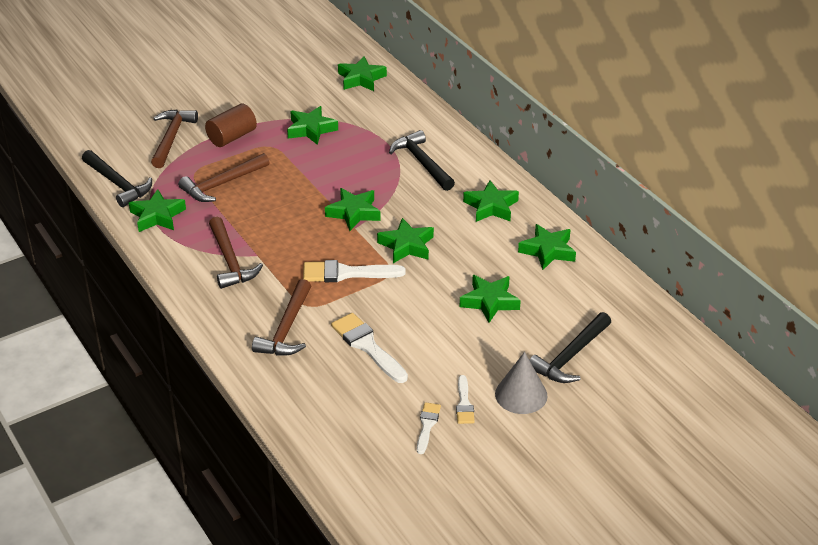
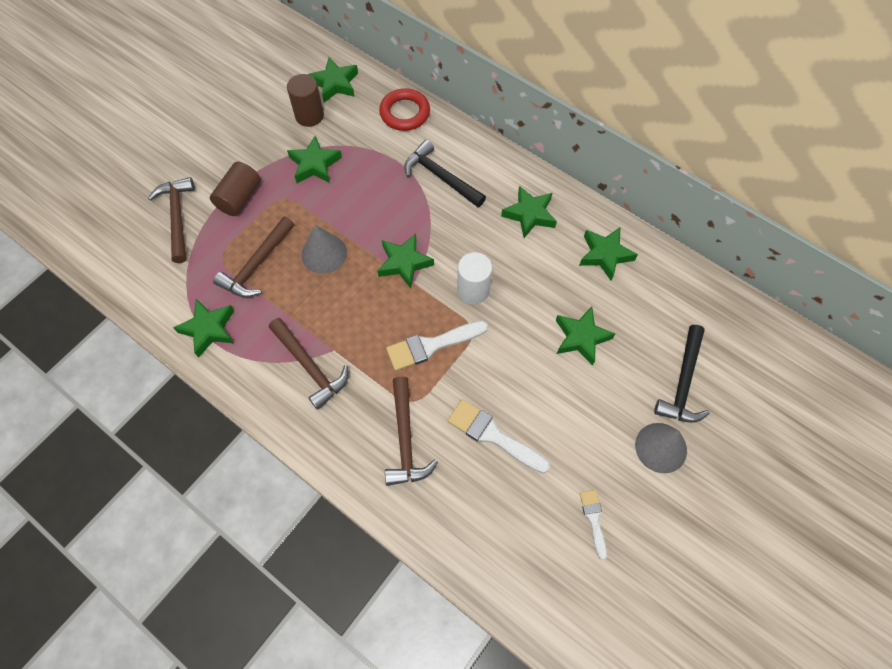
camera: 20 degrees left, 25 degrees up
(118, 184) = (148, 298): black hammer -> none
(285, 190) = (324, 253): none -> grey cone
(325, 96) = (309, 116): none -> brown cylinder
(406, 245) = (473, 290): green star -> white cylinder
(414, 112) = (405, 113): none -> red ring
(464, 403) = (615, 478): white brush -> none

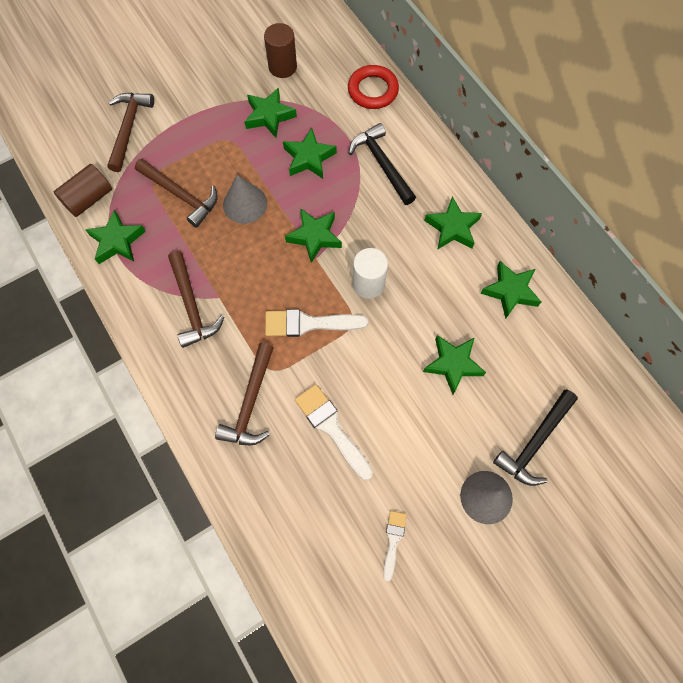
camera: 20 degrees right, 5 degrees up
(239, 198) = (189, 127): brown cylinder -> brown cylinder (89, 198)
(257, 265) = (181, 195): brown hammer -> brown hammer turned 105 degrees counterclockwise
(335, 84) = (318, 42): green star -> green star (309, 158)

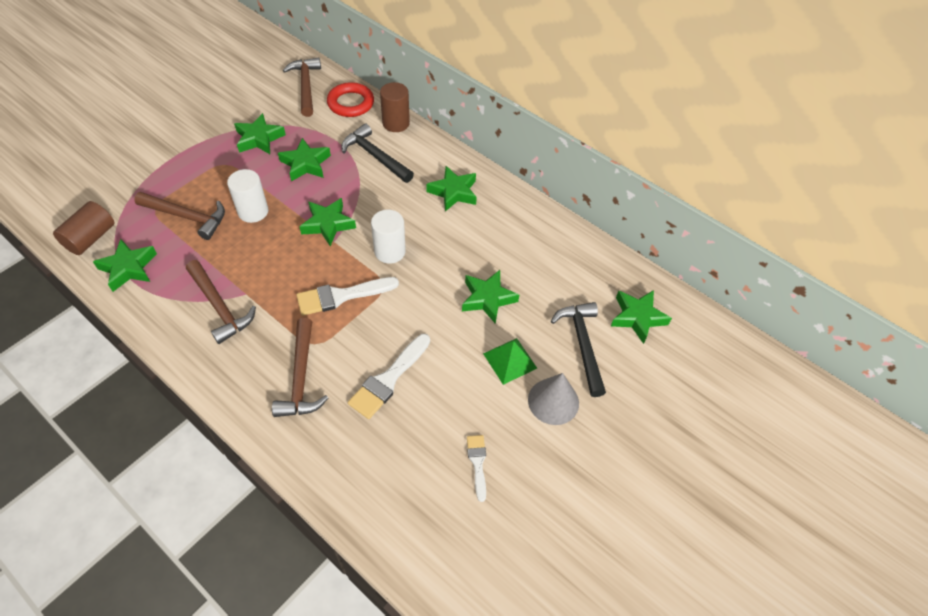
camera: 20 degrees left, 15 degrees down
(128, 128) = (121, 173): brown hammer -> brown hammer (306, 86)
(245, 204) = (253, 211): grey cone -> white cylinder
(282, 67) = (262, 100): brown cylinder -> brown cylinder (396, 123)
(331, 428) = (388, 379): white brush -> white brush turned 90 degrees counterclockwise
(455, 440) = (510, 361): none -> green pyramid
(510, 291) = (520, 230): green star -> green star (637, 317)
(535, 442) = (582, 344): black hammer -> black hammer turned 150 degrees clockwise

